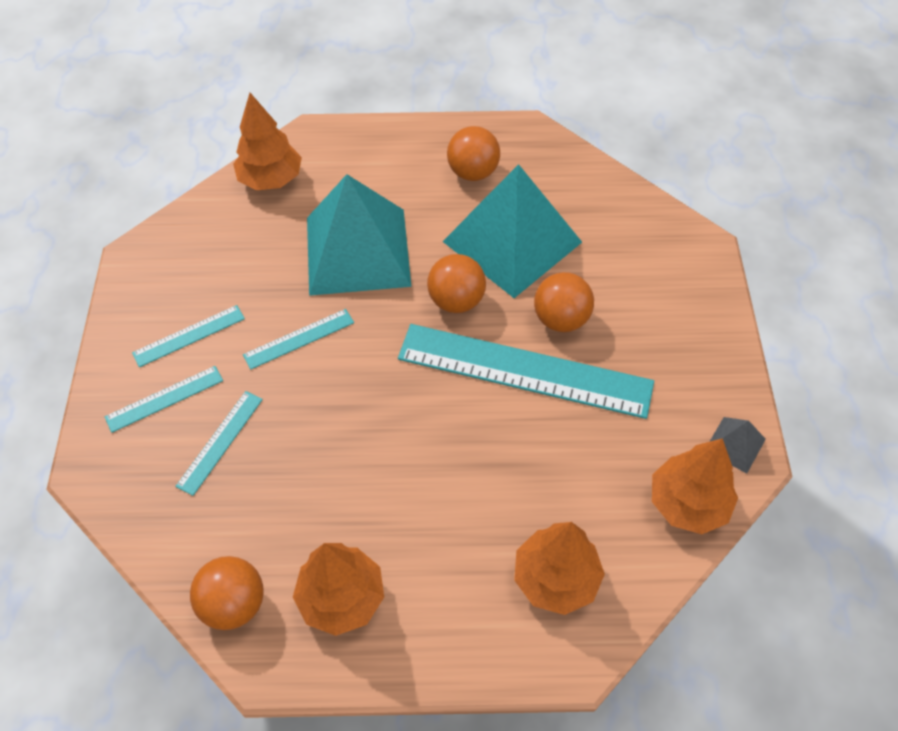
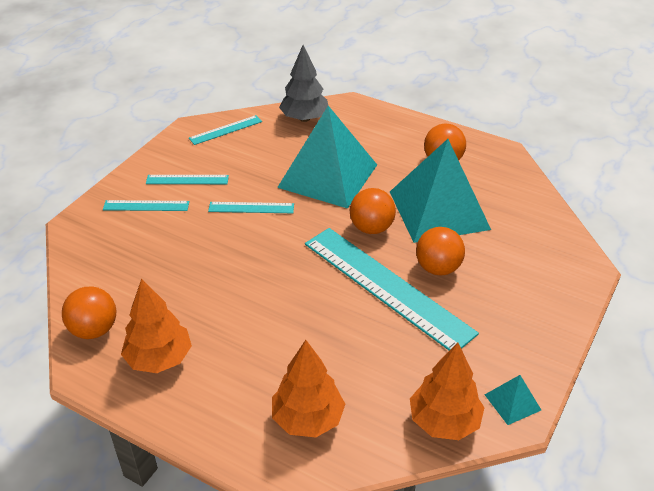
camera: 30 degrees right, 15 degrees down
(220, 442) = (158, 241): turquoise ruler -> turquoise ruler (225, 130)
(271, 179) = (304, 118): orange tree -> grey tree
(735, 444) = (512, 402): grey pyramid -> turquoise pyramid

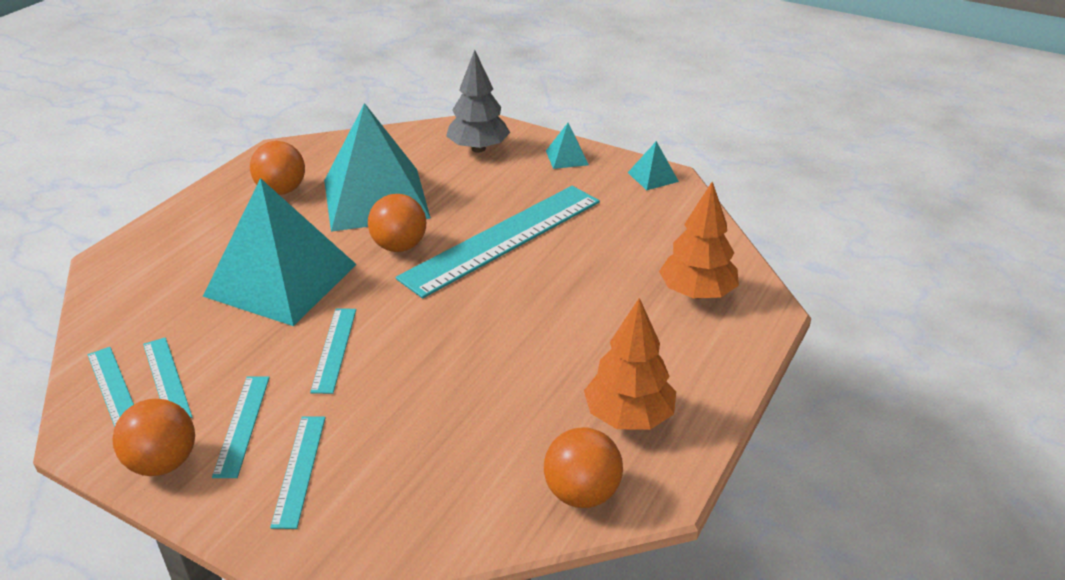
camera: 90 degrees left, 5 degrees down
(231, 146) = (166, 379): none -> turquoise ruler
(304, 118) = (124, 302): grey tree -> grey tree (478, 148)
(438, 268) = (475, 204): orange ball -> orange ball (163, 463)
(444, 421) = (682, 213): orange tree -> none
(536, 332) = (567, 157): none -> turquoise pyramid

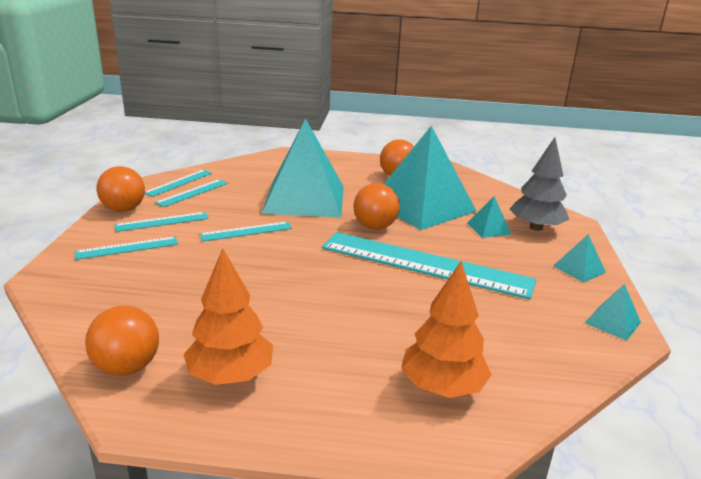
camera: 65 degrees right, 10 degrees down
(459, 175) = (488, 228): none -> turquoise pyramid

